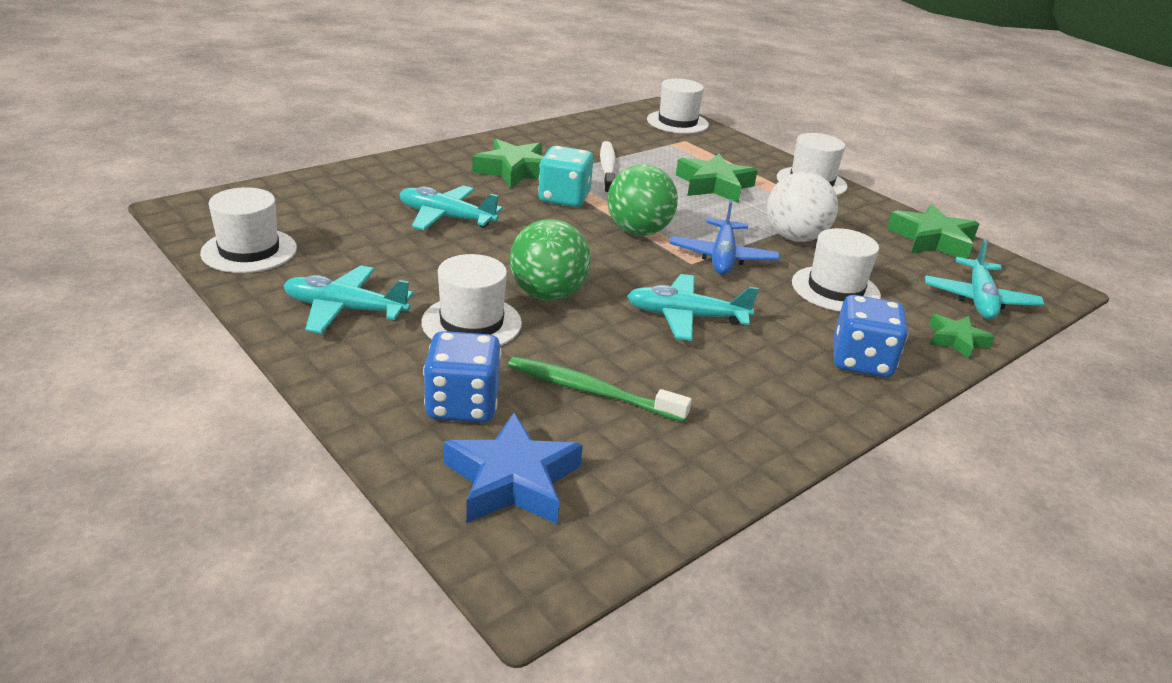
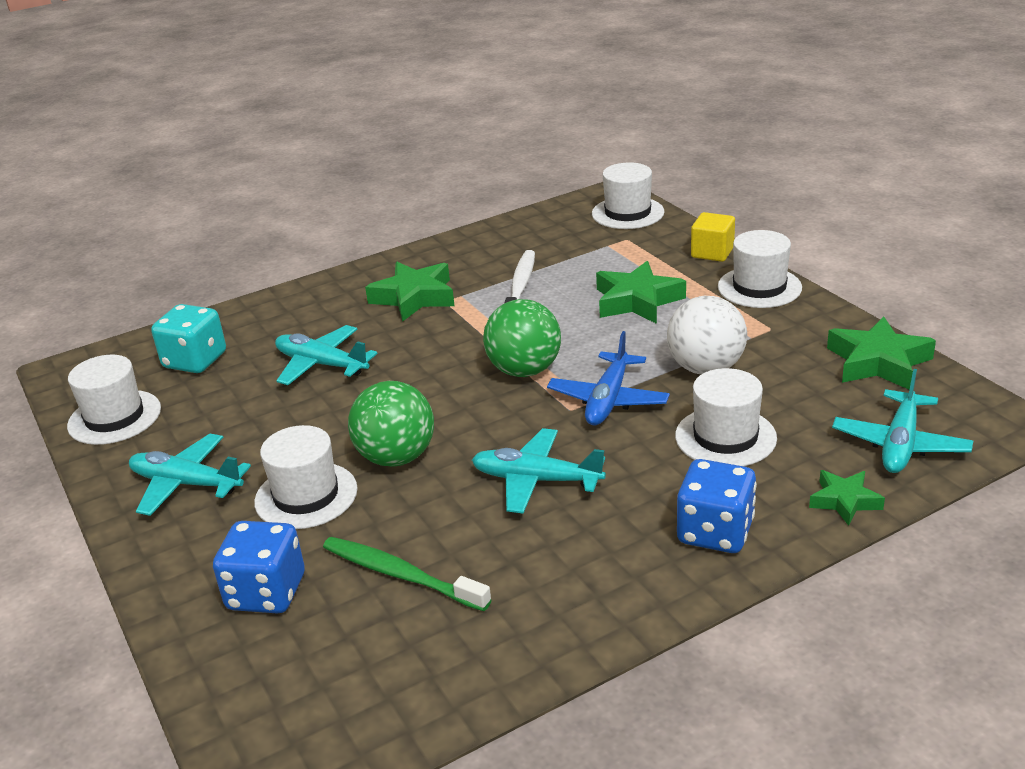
camera: 15 degrees right, 0 degrees up
(512, 480) = (287, 678): blue star -> none
(564, 198) = (457, 331): turquoise dice -> turquoise dice (195, 361)
(761, 155) = (712, 252): none -> yellow cube

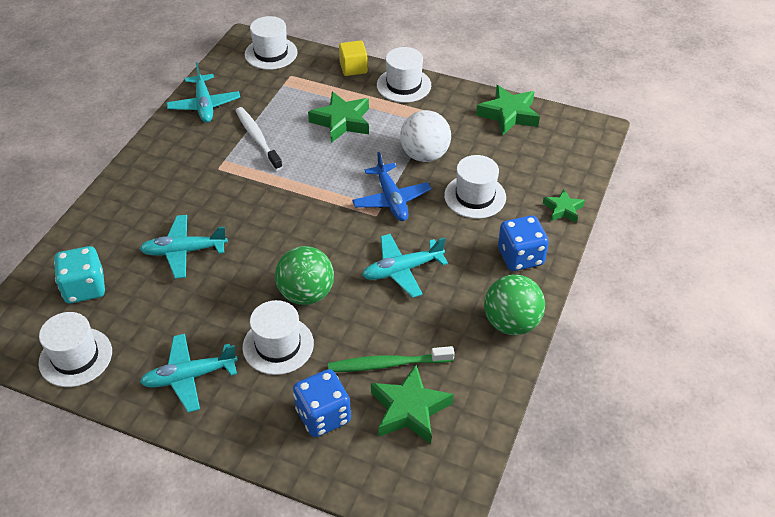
camera: 40 degrees left, 15 degrees up
(414, 297) = (193, 174): green star -> green star (409, 409)
(524, 370) = (322, 200): green ball -> green ball (511, 323)
(900, 444) = (560, 163): turquoise plane -> turquoise plane (204, 105)

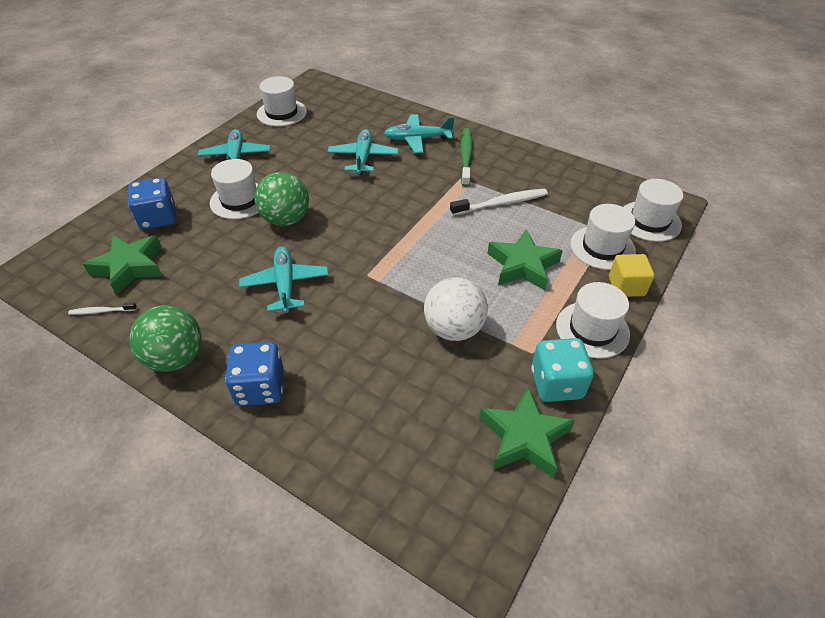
camera: 100 degrees right, 0 degrees up
(85, 288) = (343, 115): turquoise dice -> turquoise dice (556, 384)
(204, 105) = (556, 173): turquoise plane -> turquoise plane (417, 139)
(387, 364) = (183, 260): green toothbrush -> green toothbrush (466, 157)
(391, 199) = (387, 290): blue plane -> none
(475, 196) = (371, 364): white hat -> white hat (602, 247)
(476, 406) = (101, 311): none -> white toothbrush
(563, 209) = (320, 455): green star -> none

